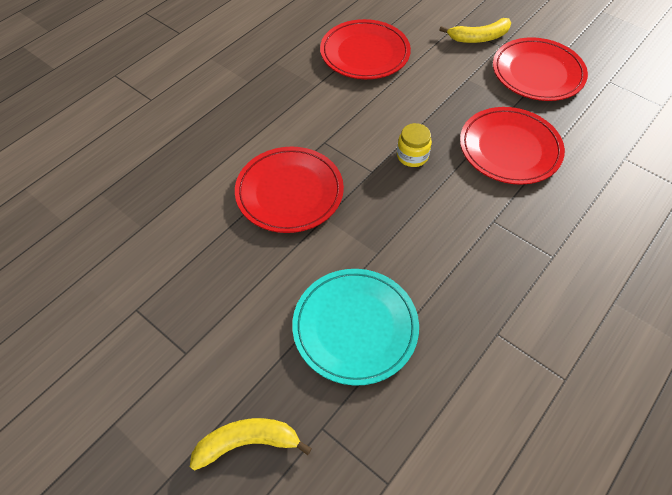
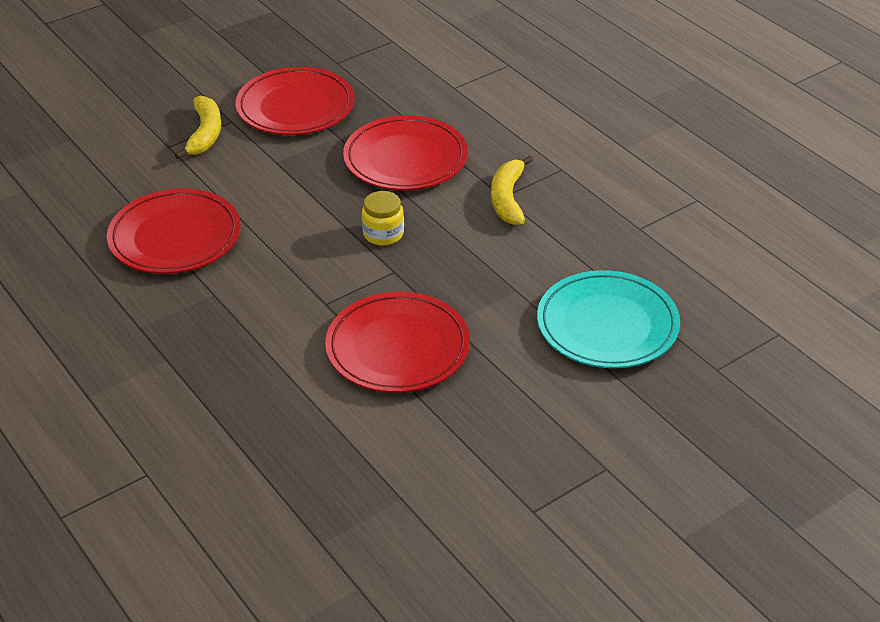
camera: 75 degrees left, 15 degrees down
(247, 442) = (723, 427): yellow banana -> yellow banana (508, 199)

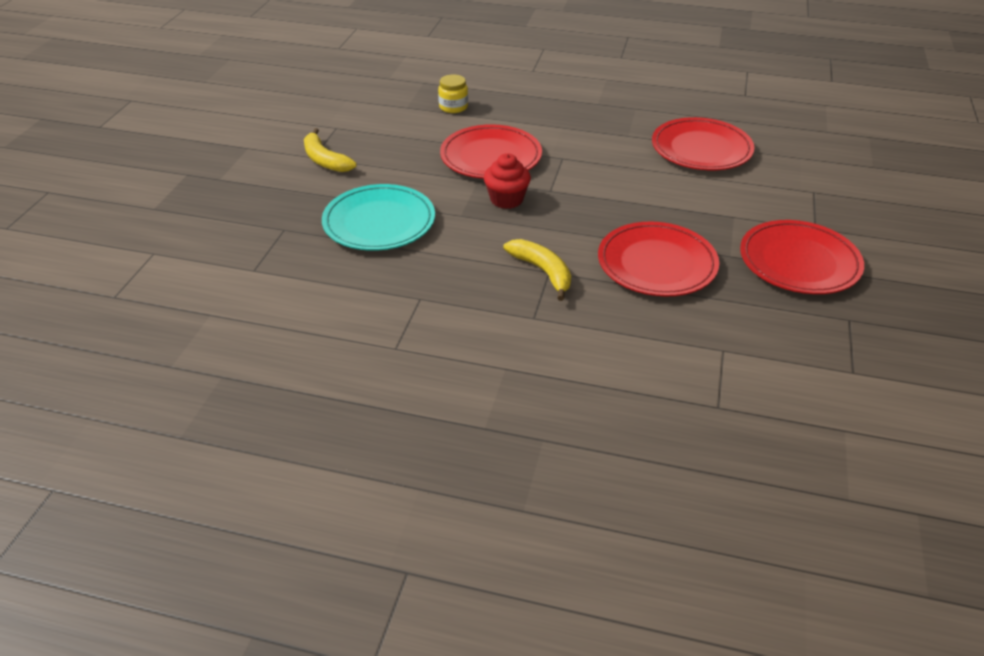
camera: 140 degrees right, 0 degrees up
(205, 134) = (811, 211): yellow banana -> yellow banana (325, 160)
(383, 234) = (589, 207): yellow jar -> yellow jar (453, 107)
(450, 284) = (506, 199): none -> red cupcake

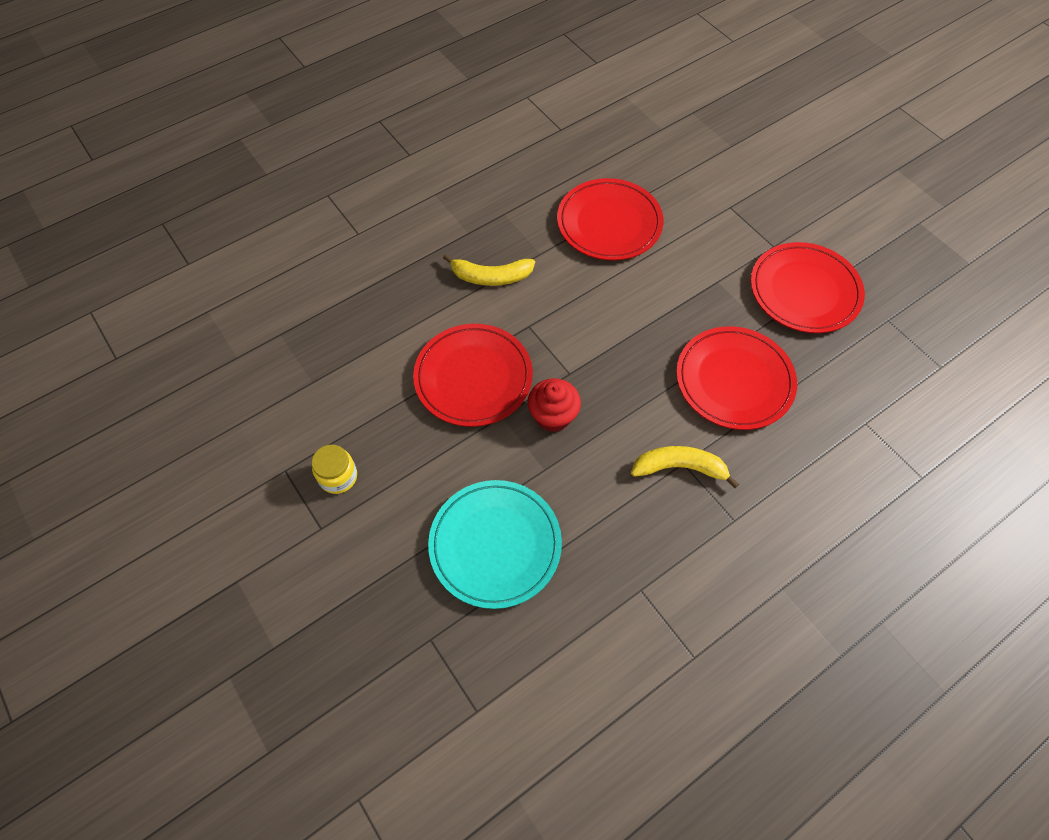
camera: 50 degrees left, 20 degrees up
(325, 160) = (338, 521): yellow banana -> yellow banana (491, 277)
(453, 107) = (355, 343): yellow jar -> yellow jar (338, 476)

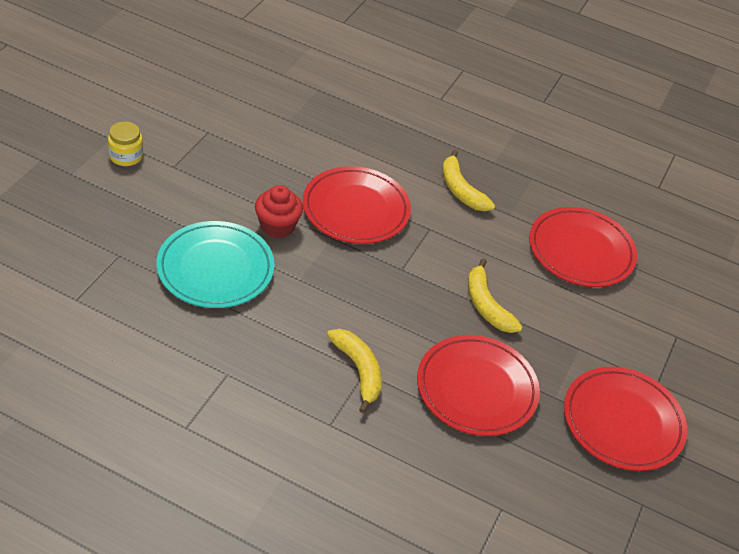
camera: 55 degrees right, 15 degrees down
(338, 476) = (220, 161): yellow jar -> yellow jar (126, 156)
(553, 416) = (353, 270): red cupcake -> red cupcake (277, 226)
(642, 326) = (486, 305): none -> yellow banana

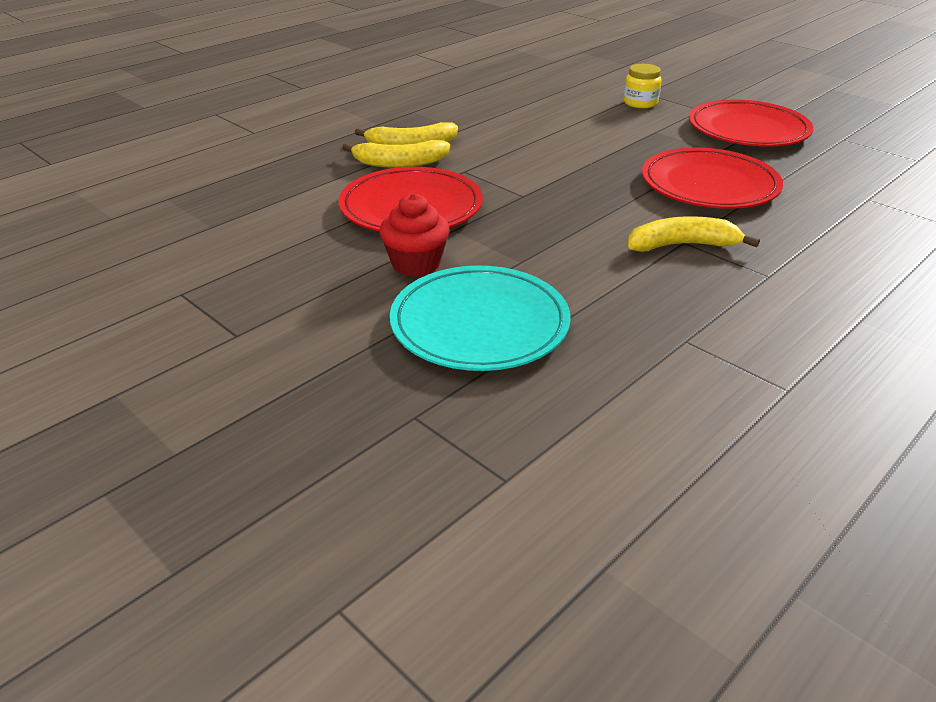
camera: 65 degrees left, 10 degrees down
(126, 156) = (176, 381): yellow jar -> yellow jar (640, 103)
(486, 305) = (591, 161): yellow banana -> yellow banana (400, 163)
(581, 251) = (527, 109): red plate -> none

